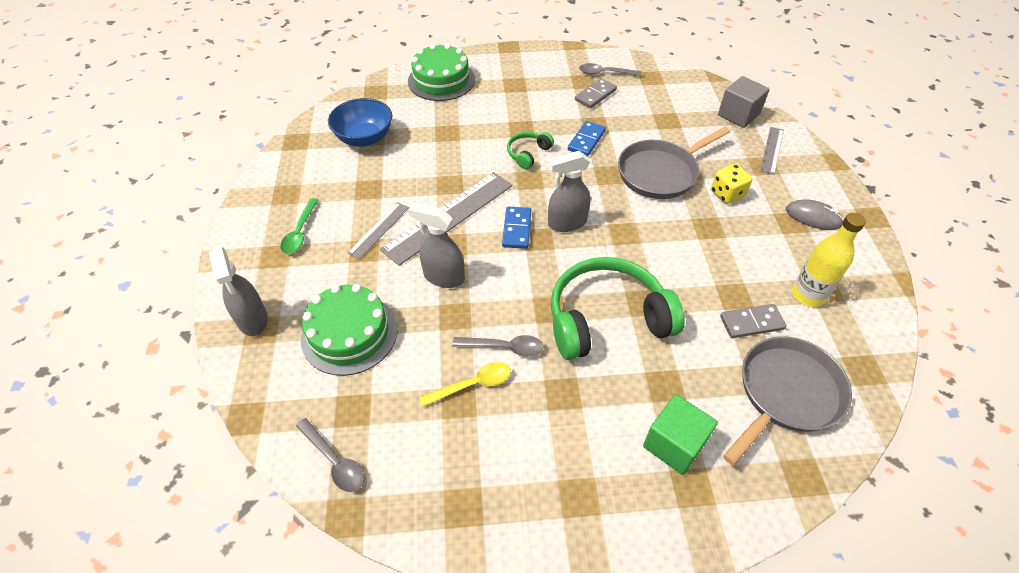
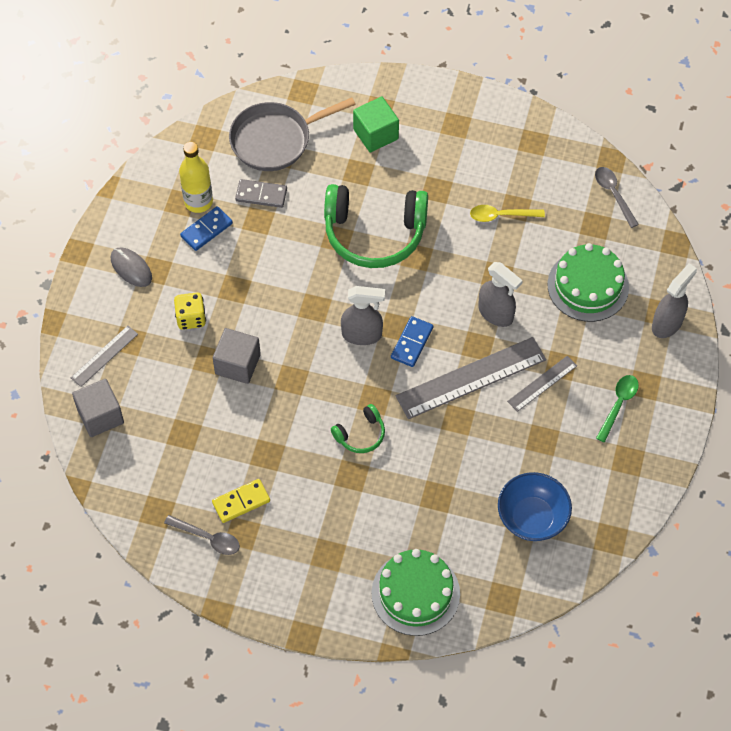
camera: 160 degrees left, 10 degrees up
(253, 320) = (667, 323): grey spray bottle -> grey spray bottle turned 45 degrees clockwise
(505, 347) = (466, 236): grey spoon -> none
(586, 140) = (289, 433): blue domino -> blue domino (206, 230)
(595, 95) = (241, 502): grey domino -> yellow domino
(661, 173) = (237, 364): grey pan -> grey cube

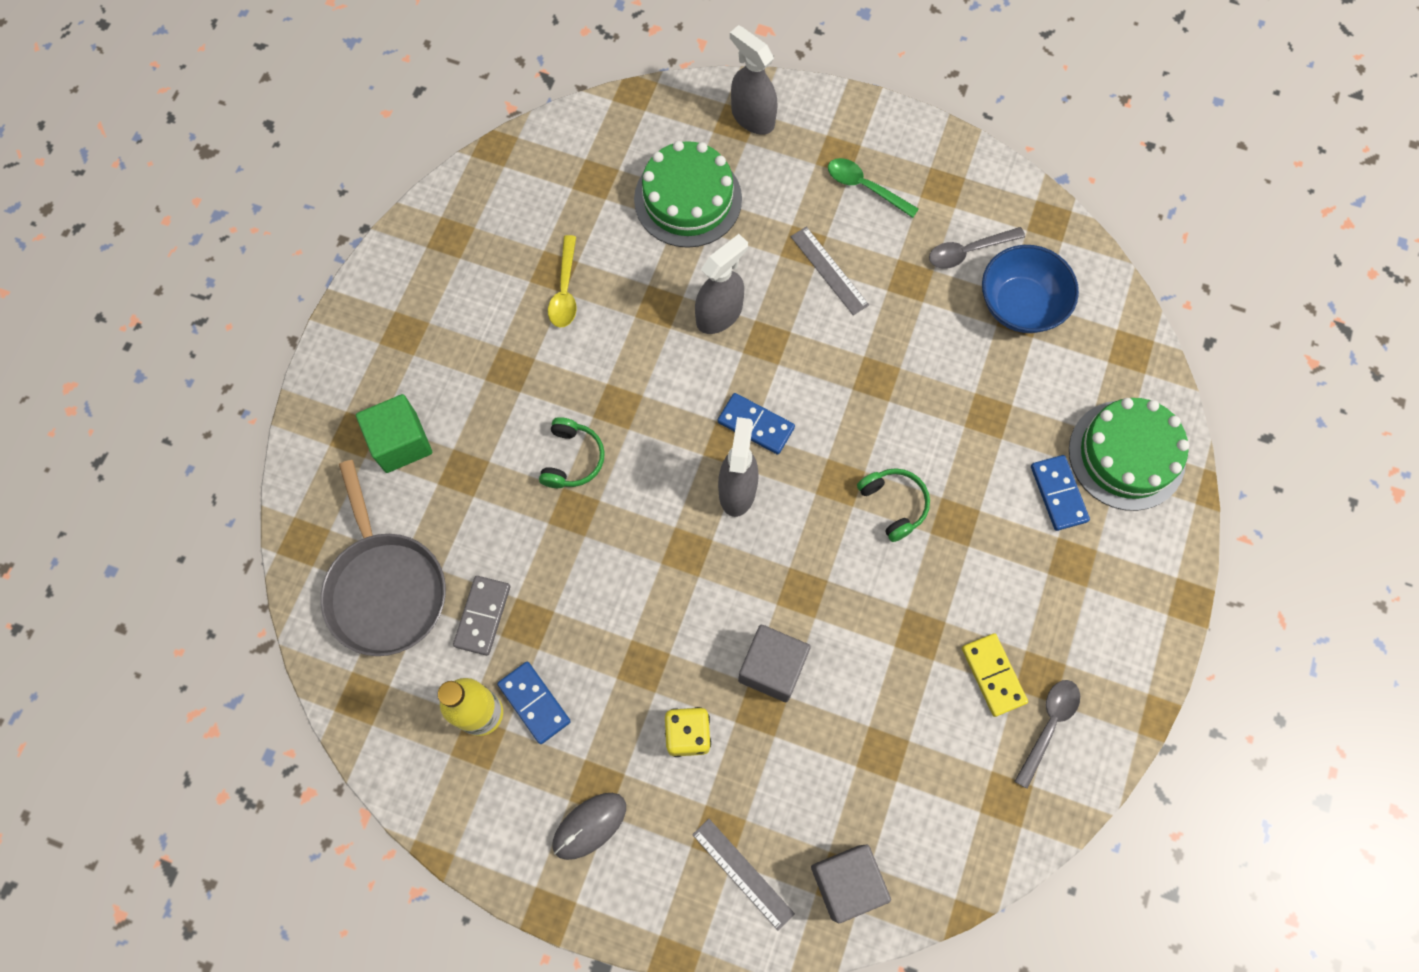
camera: 85 degrees left, 10 degrees up
(374, 233) = (572, 459): green headphones -> green headphones, size x0.46
(379, 545) = (1058, 494): none -> blue domino
(471, 378) = (815, 355): grey ruler -> none
(613, 194) = (550, 151): grey spoon -> grey spoon (968, 251)

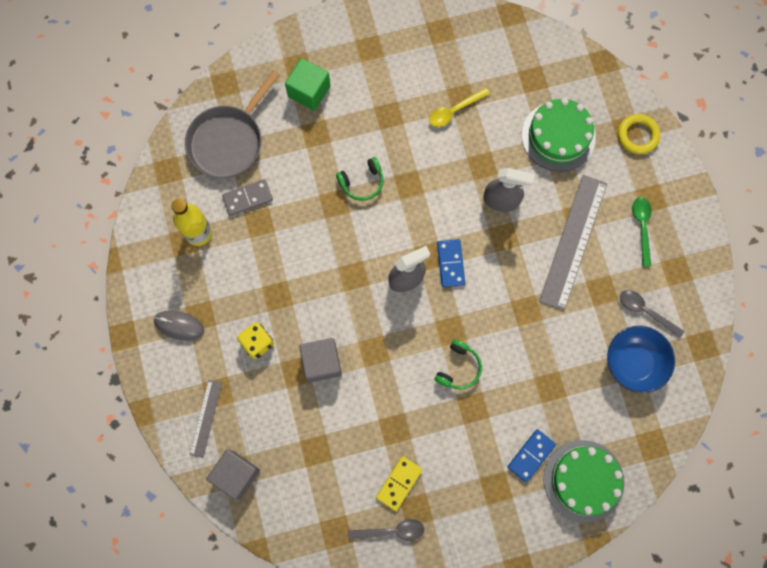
camera: 55 degrees right, 5 degrees up
(534, 703) = (221, 255): blue domino -> none
(752, 117) = (637, 135): grey spray bottle -> yellow ring
(829, 270) = (573, 242): grey ruler -> grey ruler, size x1.92

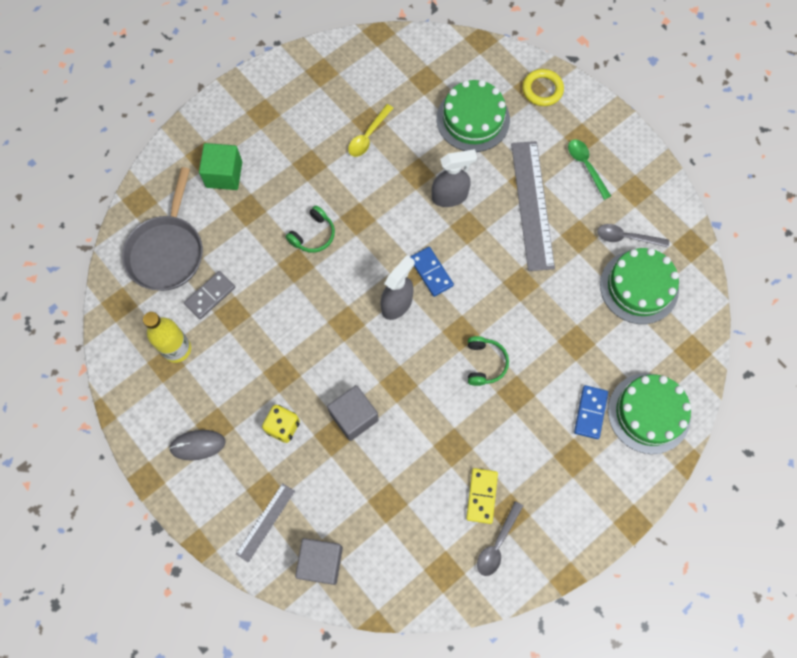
camera: 25 degrees left, 5 degrees down
(205, 418) = (265, 522): grey ruler -> grey ruler turned 45 degrees clockwise
(392, 531) = (497, 544): grey spoon -> grey spoon turned 150 degrees clockwise
(633, 362) = (639, 287): blue bowl -> green cake

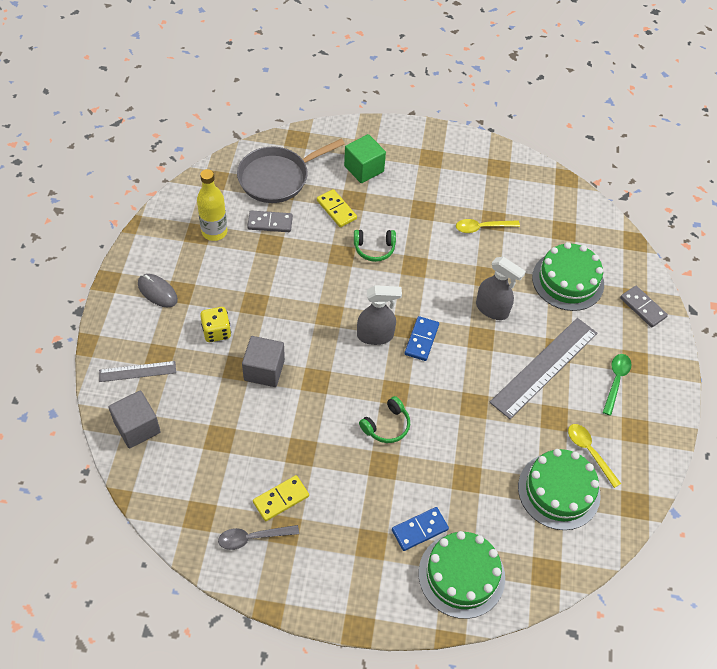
camera: 45 degrees right, 15 degrees down
(246, 231) = (336, 209): none -> yellow domino
(542, 89) = (643, 307): yellow ring -> grey domino
(626, 237) = (589, 451): grey spoon -> yellow spoon

